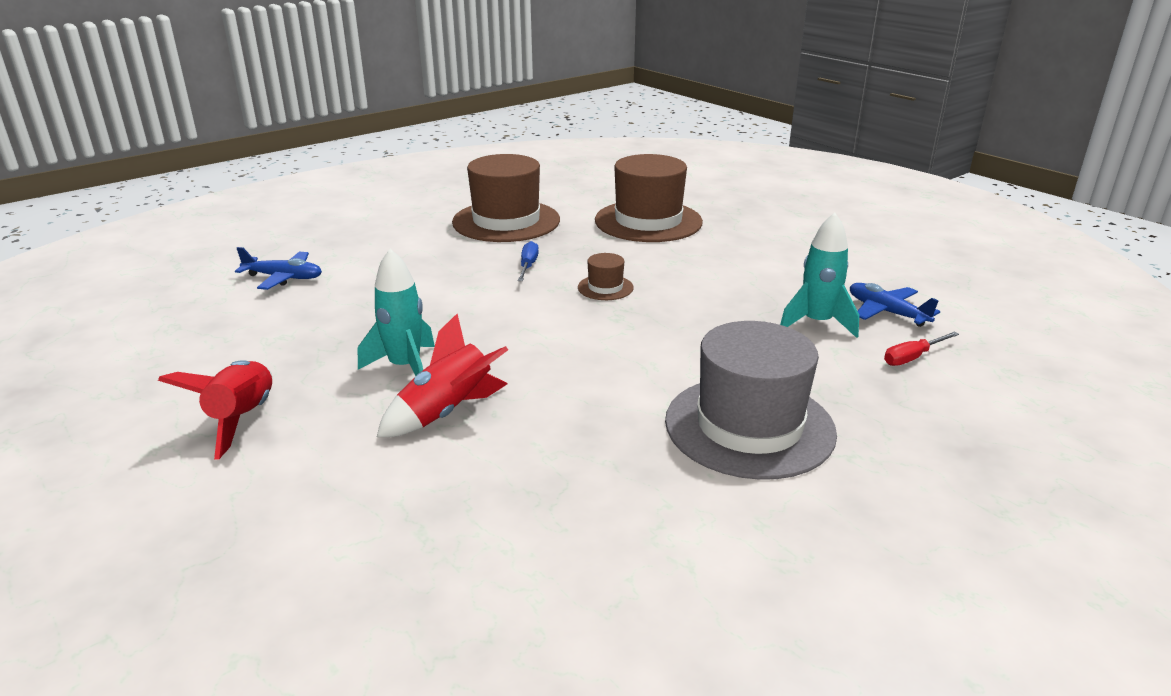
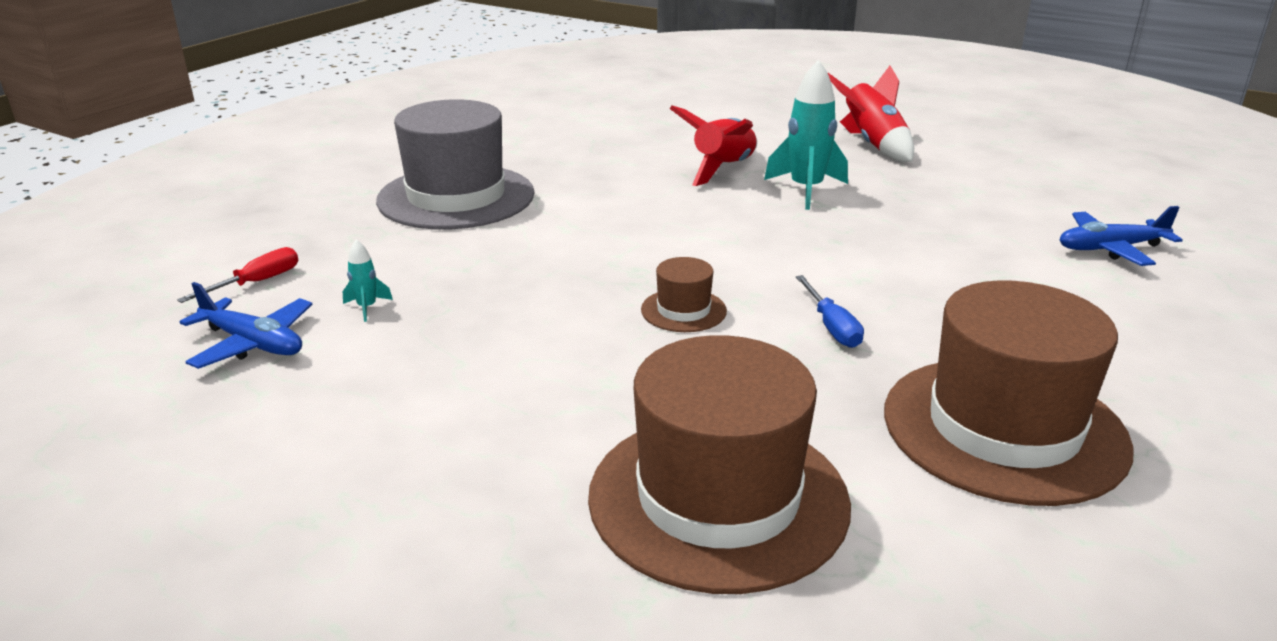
camera: 160 degrees right, 0 degrees up
(817, 323) = (367, 308): turquoise rocket -> turquoise rocket, size x0.46

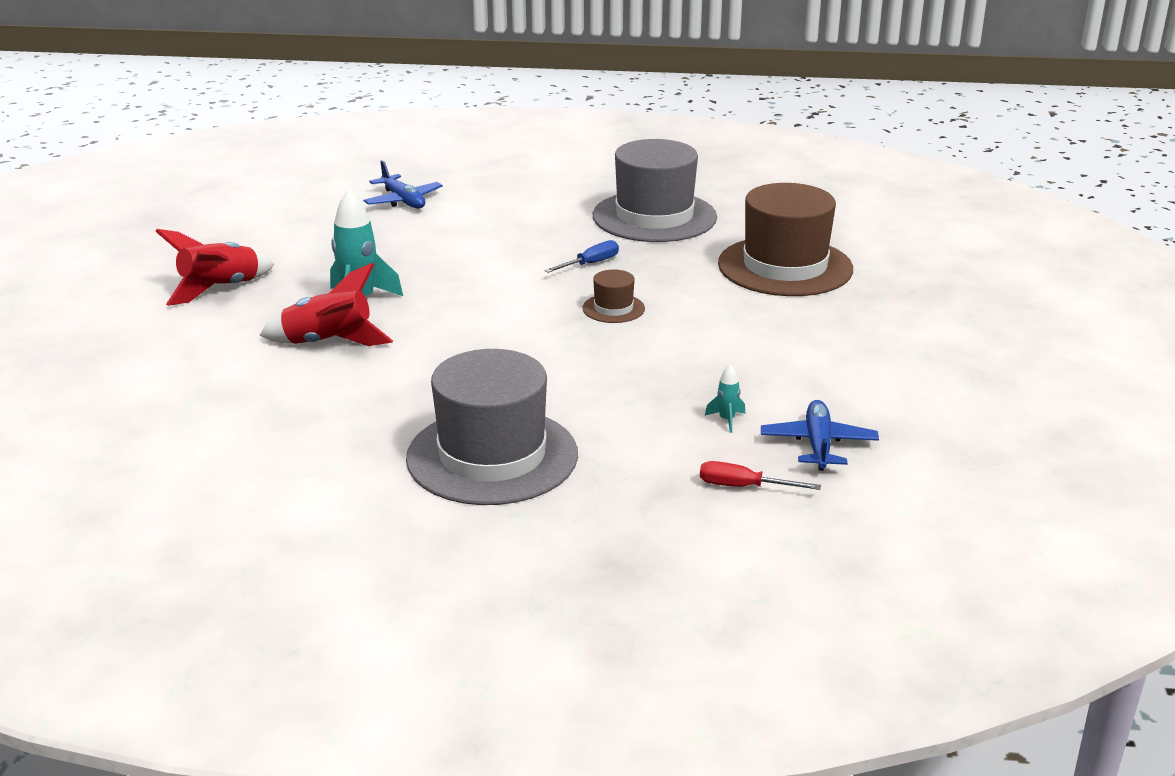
camera: 115 degrees left, 0 degrees up
(1003, 428) = (654, 217): brown hat -> grey hat

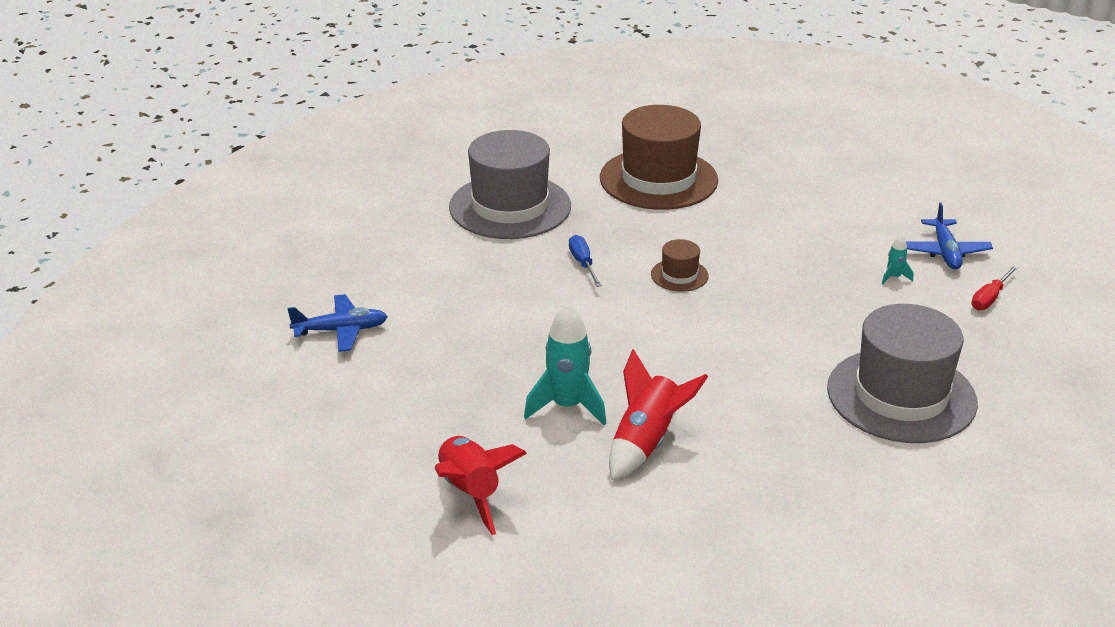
camera: 65 degrees left, 5 degrees up
(818, 444) = (945, 252): blue plane -> blue plane turned 120 degrees counterclockwise

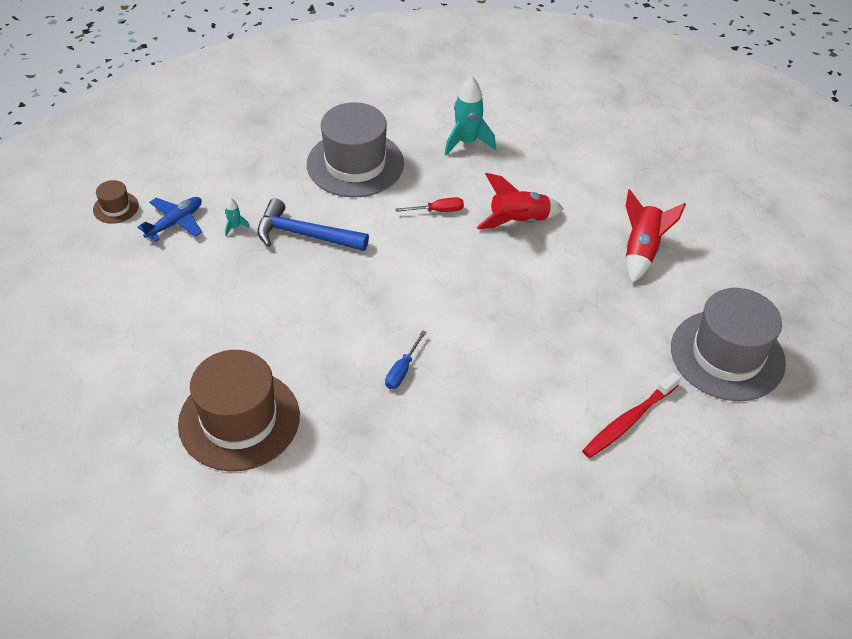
camera: 140 degrees left, 15 degrees up
(341, 330) = (628, 421): blue plane -> red toothbrush
(510, 207) = (386, 472): grey hat -> grey hat (727, 355)
(567, 406) = (537, 267): turquoise rocket -> turquoise rocket (467, 142)
(679, 275) = (354, 315): brown hat -> brown hat (116, 207)
(826, 306) = (304, 235): none -> blue hammer
(990, 298) = (211, 181): red screwdriver -> red screwdriver (438, 211)

